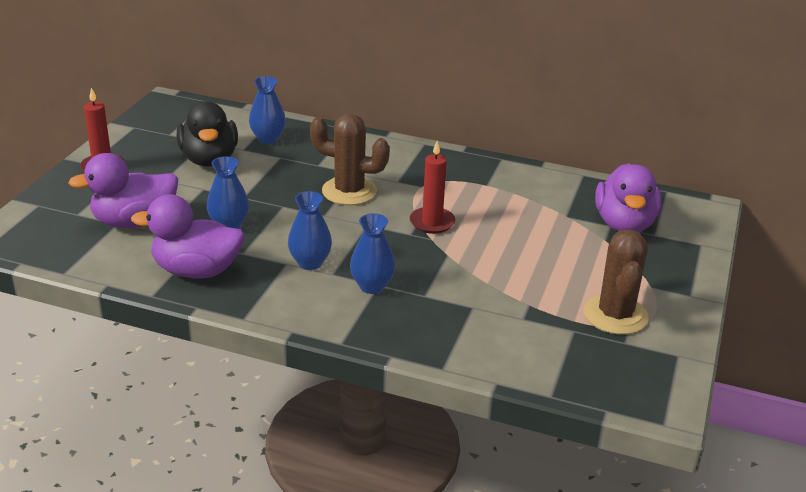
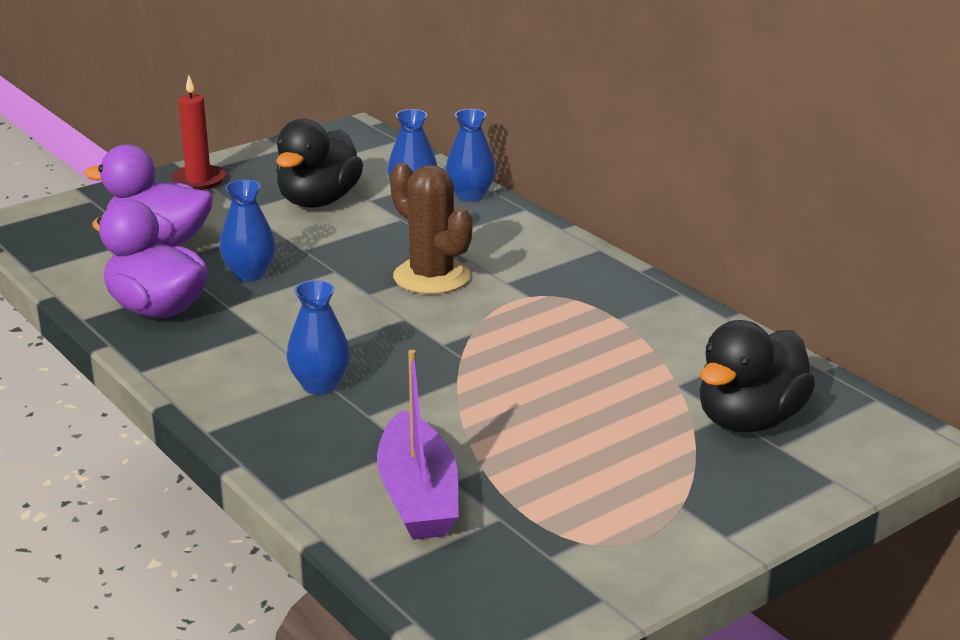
camera: 35 degrees right, 5 degrees down
(310, 263) = (284, 338): blue vase -> blue vase (470, 195)
(432, 222) = (486, 339): red candle -> none
(515, 335) = (418, 496): none -> purple boat
(615, 315) = (581, 521): brown cactus -> none
(624, 224) = (749, 420): purple duck -> black duck

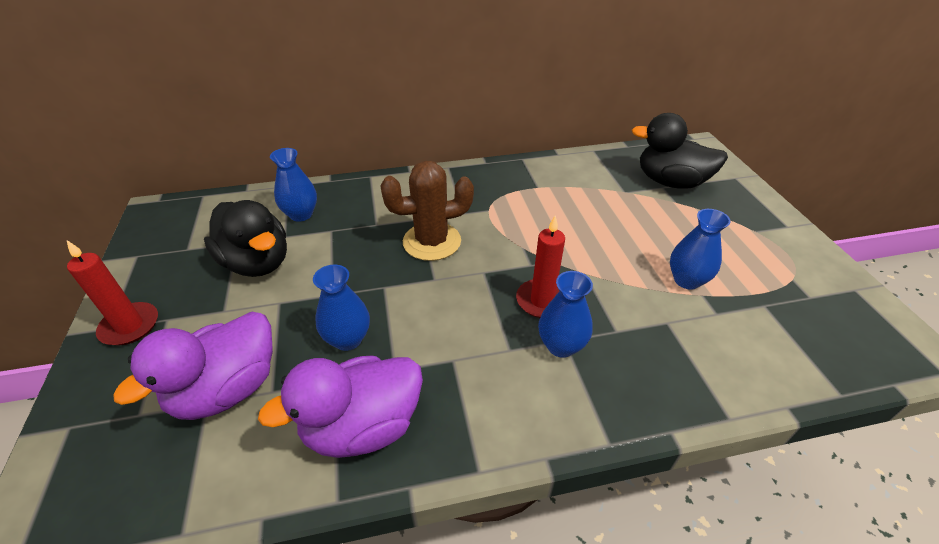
camera: 65 degrees left, 15 degrees up
(383, 362) = (542, 301): none -> red candle
(418, 496) = (733, 336): purple boat -> none
(470, 195) = (328, 190): blue vase -> blue vase (686, 280)
(749, 420) = (670, 182): black duck -> black duck turned 135 degrees clockwise

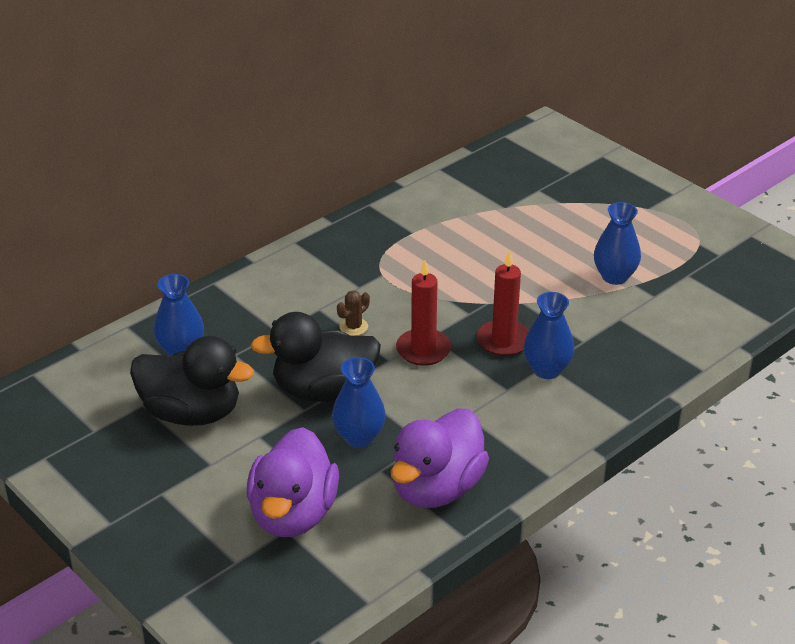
camera: 30 degrees left, 5 degrees down
(130, 326) = (131, 512): red candle -> red candle (423, 350)
(432, 242) = (353, 327): brown cactus -> brown cactus, size x0.42
(670, 182) = (542, 181): black duck -> black duck (323, 390)

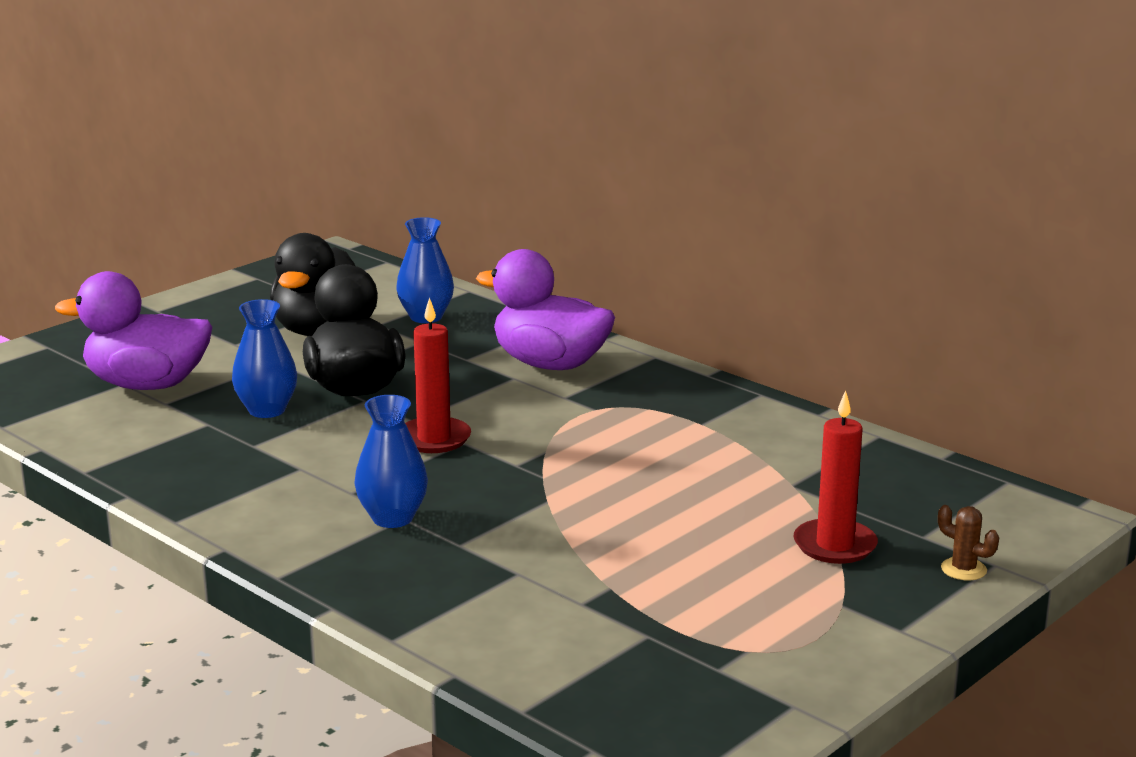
camera: 85 degrees right, 15 degrees down
(353, 327) = (478, 398): brown cactus -> brown cactus (963, 569)
(437, 488) = (170, 454): purple duck -> purple duck (549, 364)
(504, 341) = (456, 488): red candle -> red candle (835, 545)
(614, 276) = (628, 570): blue vase -> none

